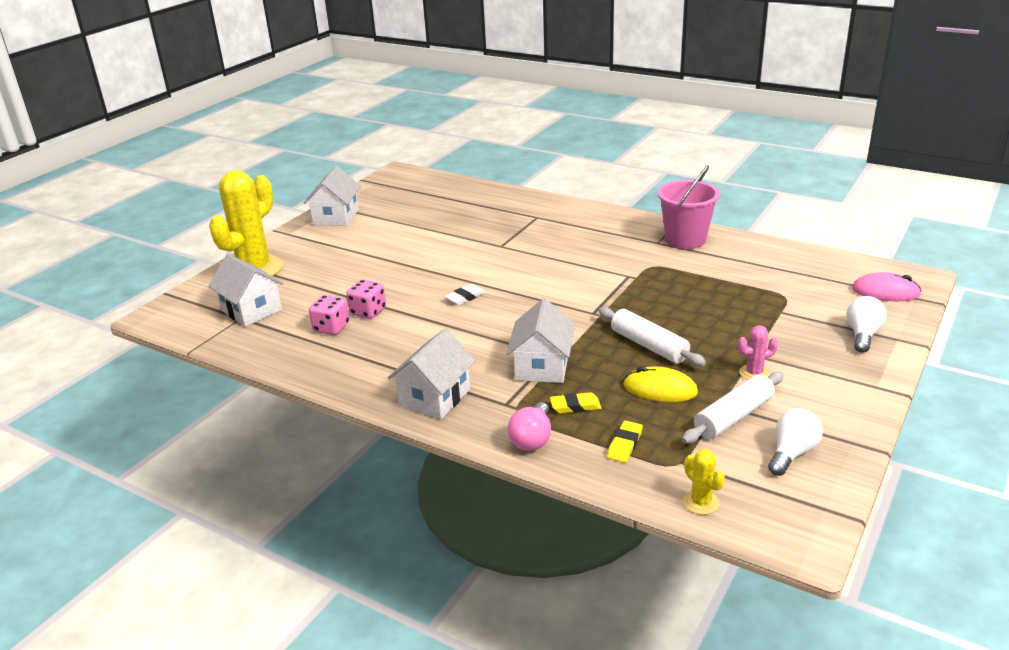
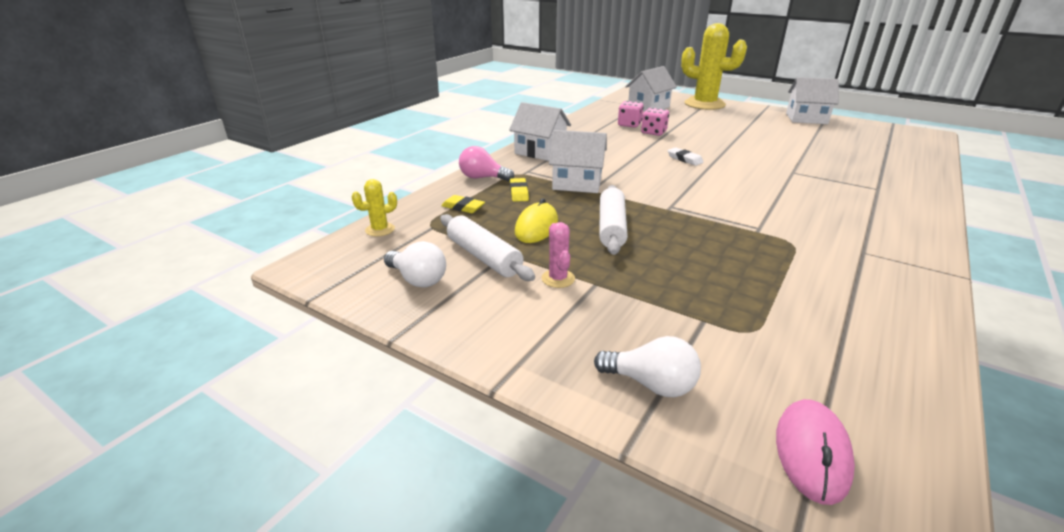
camera: 90 degrees right, 0 degrees up
(649, 346) = (611, 227): white rolling pin -> white rolling pin turned 45 degrees counterclockwise
(685, 239) = (888, 272): pink bucket -> none

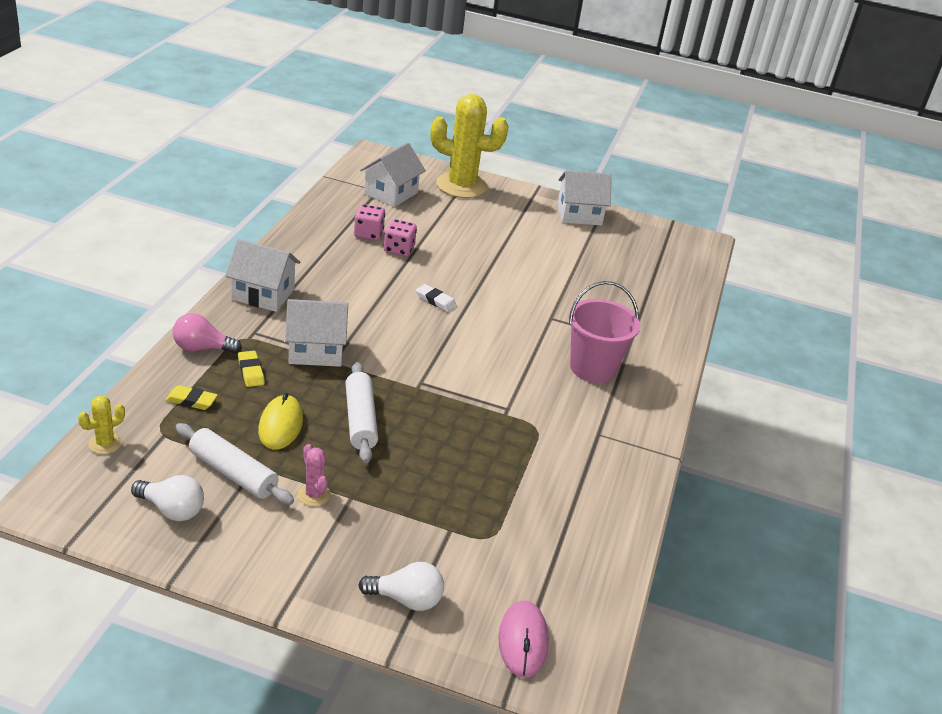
camera: 20 degrees left, 5 degrees up
(843, 205) = (592, 368): none -> pink bucket

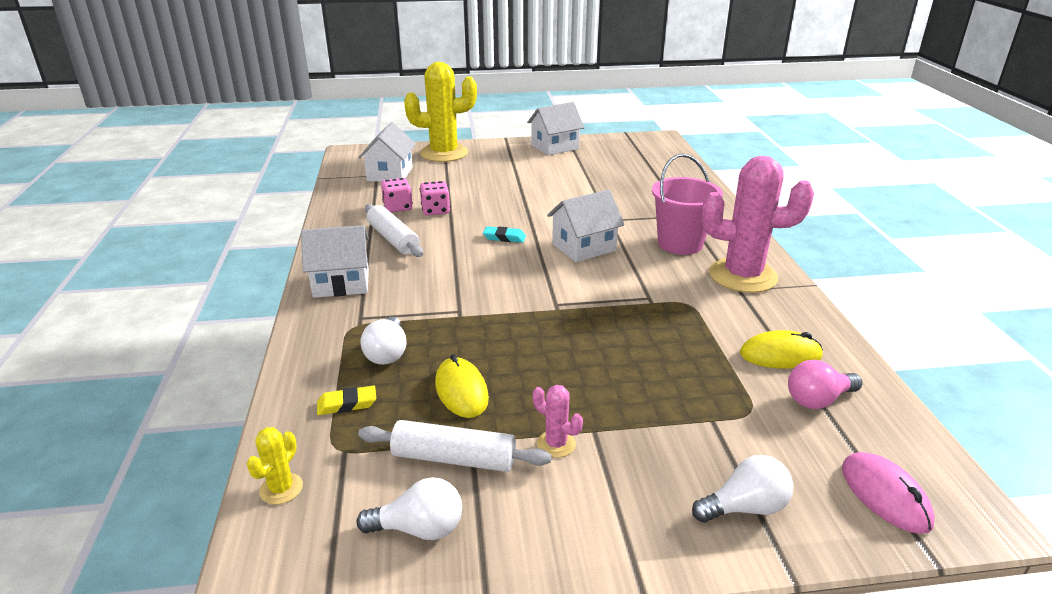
camera: 20 degrees left, 5 degrees down
(202, 348) = (318, 350): pink light bulb -> pink light bulb (818, 400)
(251, 371) = (387, 353): yellow eraser -> white light bulb
(315, 351) = (435, 312): white house -> white house (583, 247)
(360, 420) = (533, 356): white rolling pin -> white rolling pin (393, 239)
(435, 301) = (504, 237): white eraser -> turquoise eraser
(567, 505) = (780, 355): none -> yellow mouse
(617, 422) = (742, 276): none -> pink cactus

